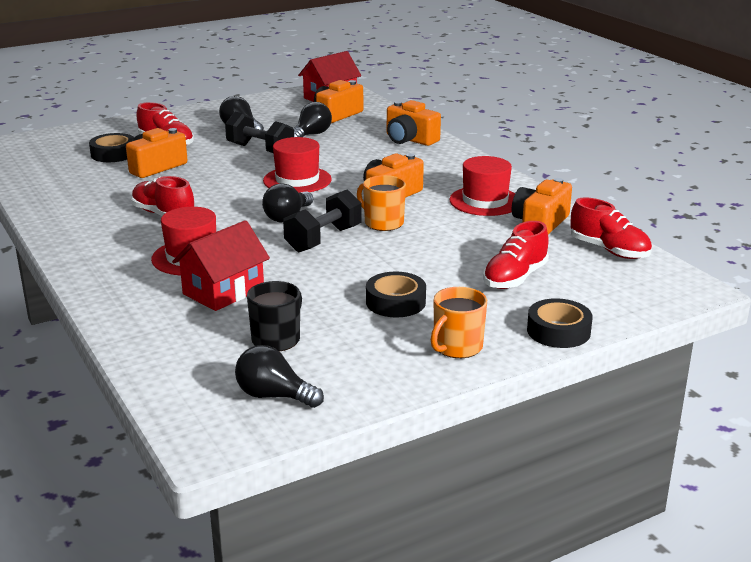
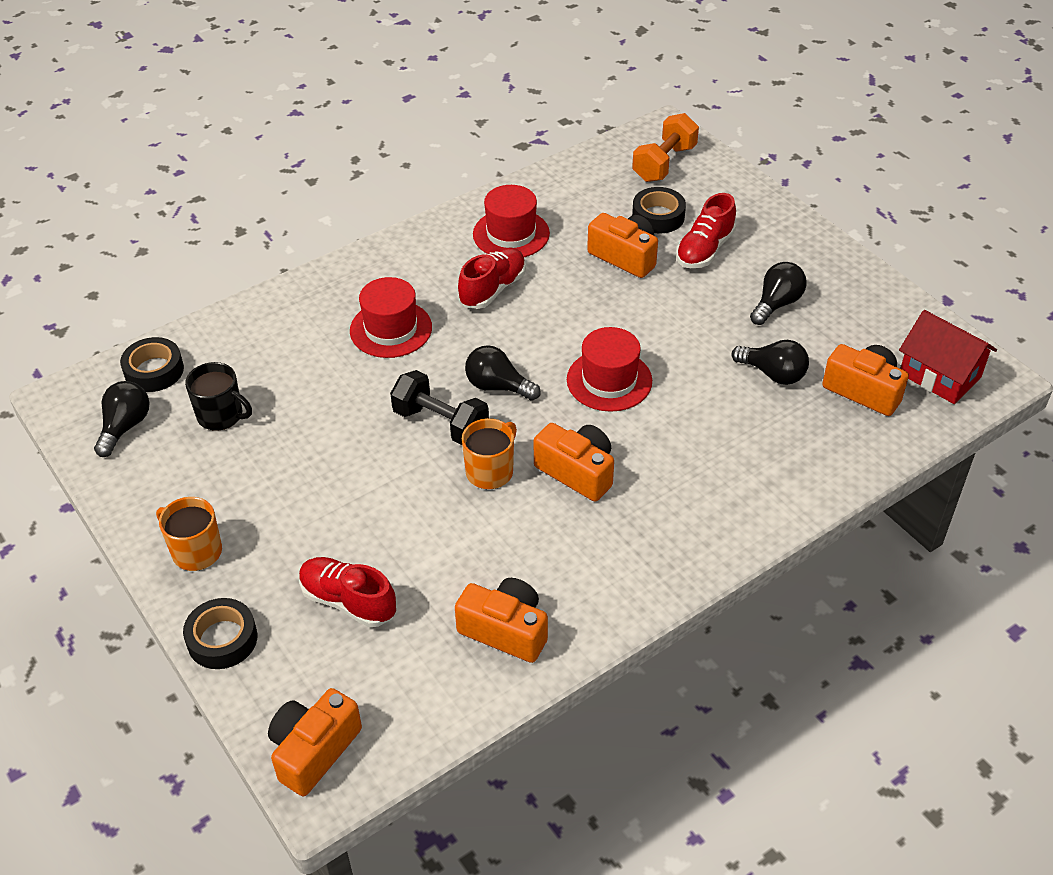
camera: 85 degrees right, 20 degrees up
(46, 148) = (664, 163): none -> orange dumbbell
(223, 291) = (317, 364): red house -> none
(260, 150) = (703, 334): black dumbbell -> none
(395, 302) = (291, 497): black tape -> black tape (154, 371)
(410, 139) = (785, 479): orange camera -> orange camera (314, 750)
(485, 201) = (571, 570): red hat -> red hat (511, 234)
(609, 250) = (428, 704): red shoe -> none

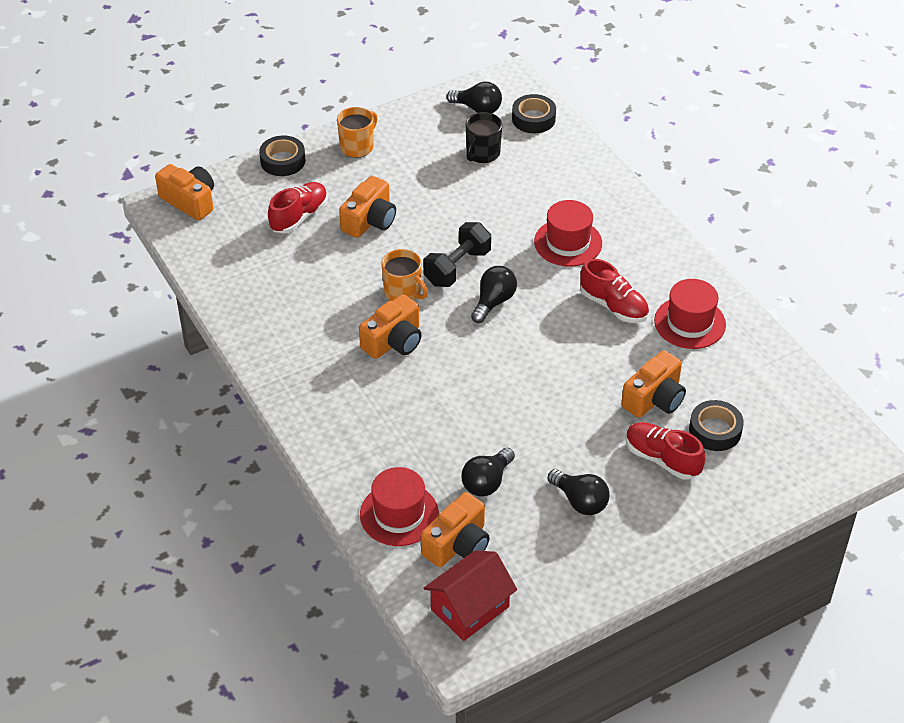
camera: 95 degrees right, 0 degrees up
(505, 630) = (256, 291): orange camera -> orange camera (370, 220)
(609, 380) = (492, 370): red hat -> red hat (399, 514)
(664, 163) = (803, 446): orange dumbbell -> none

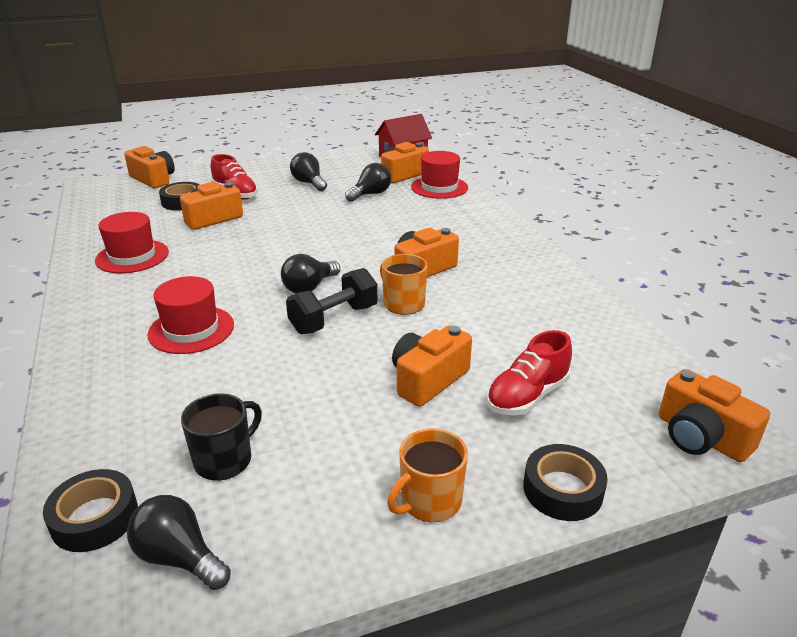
camera: 170 degrees left, 15 degrees down
(613, 306) = (191, 273): red shoe -> none
(796, 481) = (153, 179): none -> orange camera

